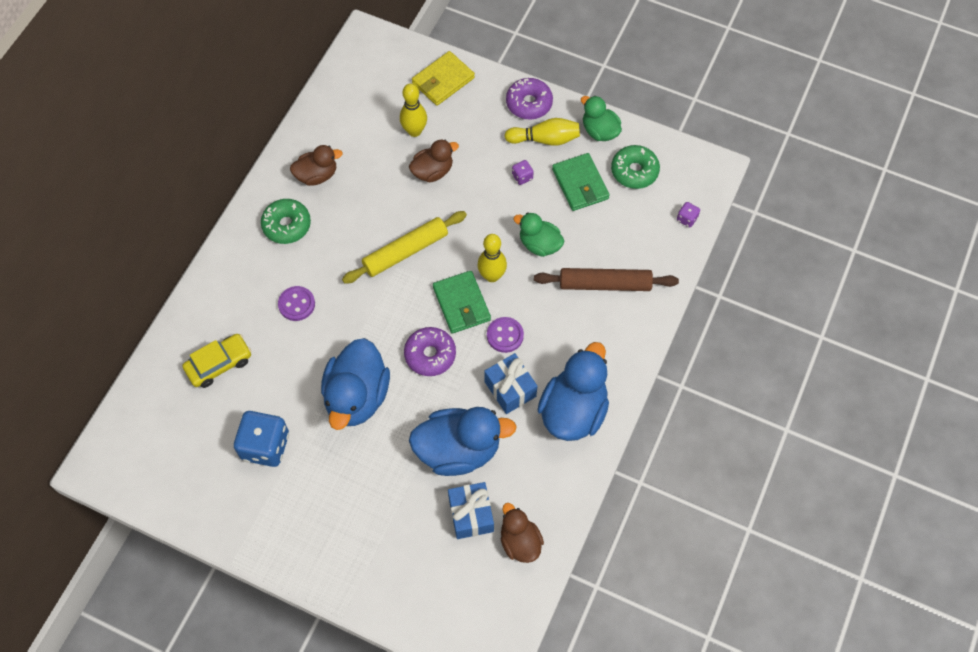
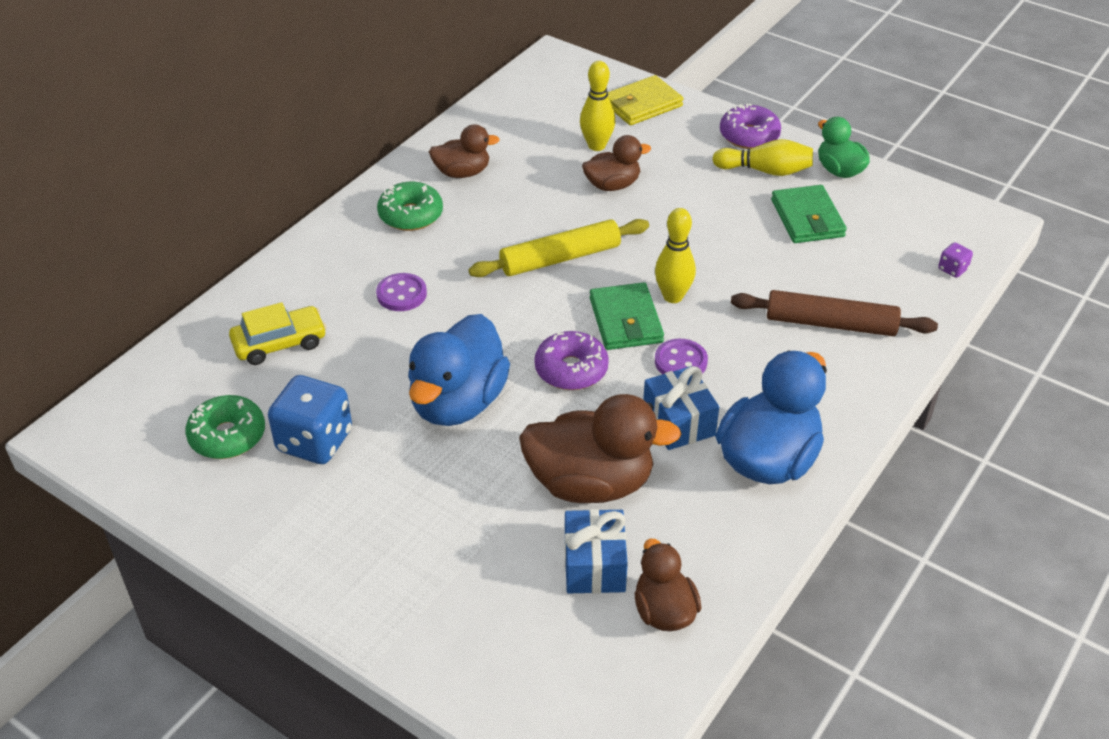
camera: 10 degrees right, 20 degrees down
(458, 450) = (590, 483): blue duck -> brown duck
(522, 177) = (730, 203): purple dice -> none
(539, 244) = (743, 272): green duck -> none
(634, 171) = (882, 214): green donut -> green donut (227, 436)

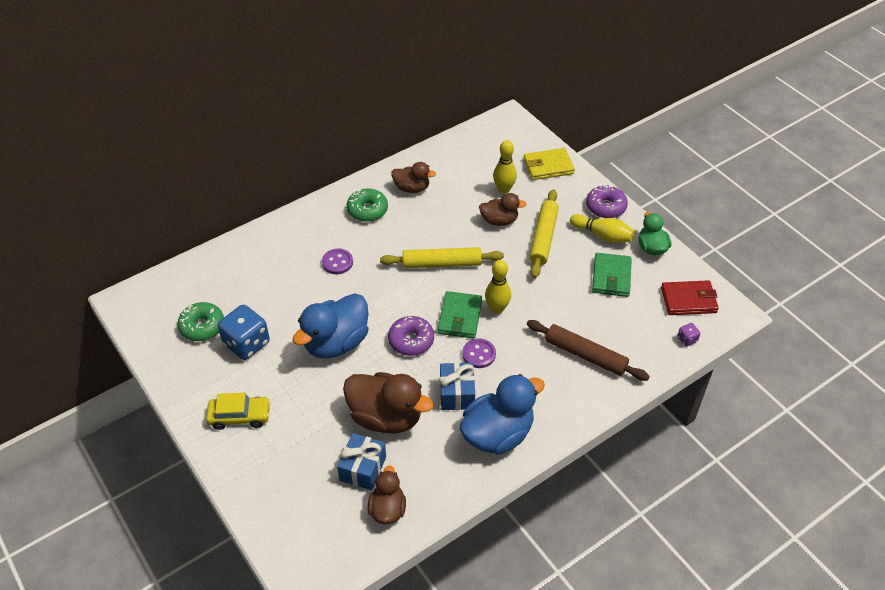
camera: 20 degrees right, 5 degrees up
(280, 343) = (255, 276): yellow car -> yellow car (240, 416)
(686, 192) = (543, 238): none -> yellow rolling pin
(925, 221) = (688, 300): none -> red wallet

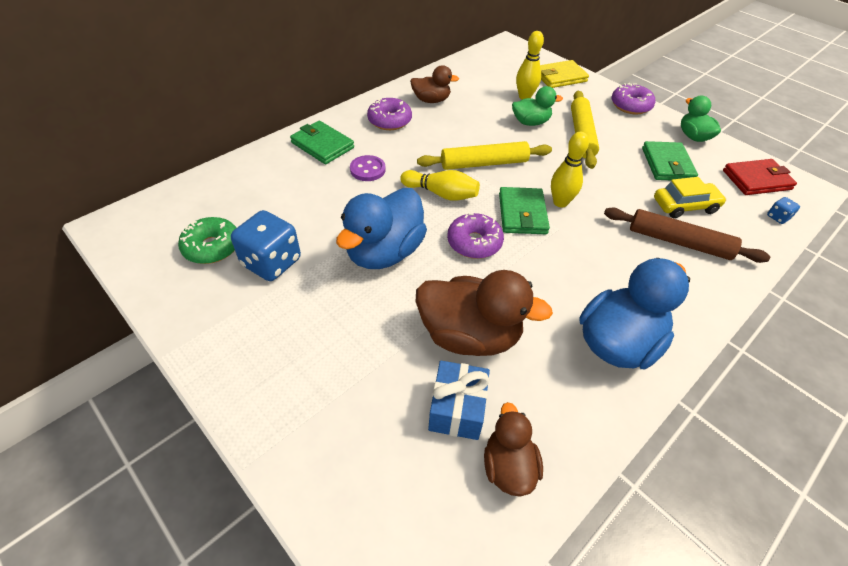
camera: 10 degrees left, 0 degrees up
(240, 416) = (272, 354): yellow car -> yellow car (685, 206)
(302, 233) = (322, 145): none -> green wallet
(367, 210) = (389, 121): green donut -> purple donut
(457, 394) = (549, 298): blue gift -> none
(479, 354) = (558, 251): purple button -> none
(499, 220) = (530, 122): brown duck -> green duck
(602, 235) = (639, 129): yellow bowling pin -> yellow bowling pin (441, 194)
(687, 339) = (777, 217): purple dice -> blue dice

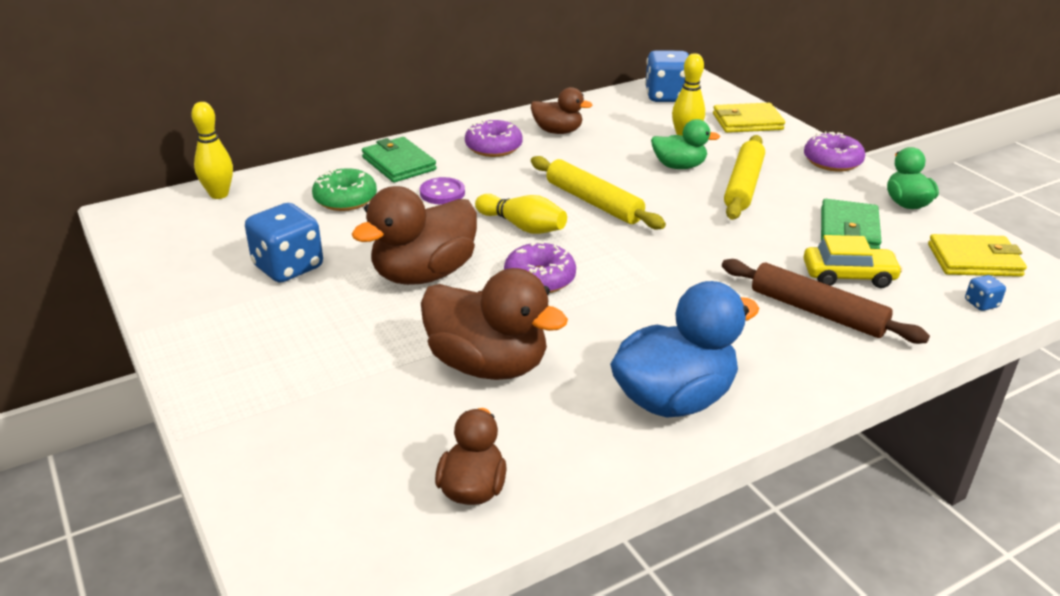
camera: 15 degrees right, 15 degrees down
(212, 247) = (228, 245): green donut -> green donut (345, 199)
(384, 252) = (424, 274): blue duck -> brown duck
(457, 409) = (438, 428): blue gift -> none
(484, 163) = (593, 202): yellow rolling pin -> yellow rolling pin turned 45 degrees clockwise
(495, 60) = (666, 96): none -> blue dice
(522, 213) = (617, 258): green wallet -> none
(560, 202) = (674, 252): yellow bowling pin -> yellow bowling pin (219, 194)
(756, 180) = (974, 260): red wallet -> yellow wallet

